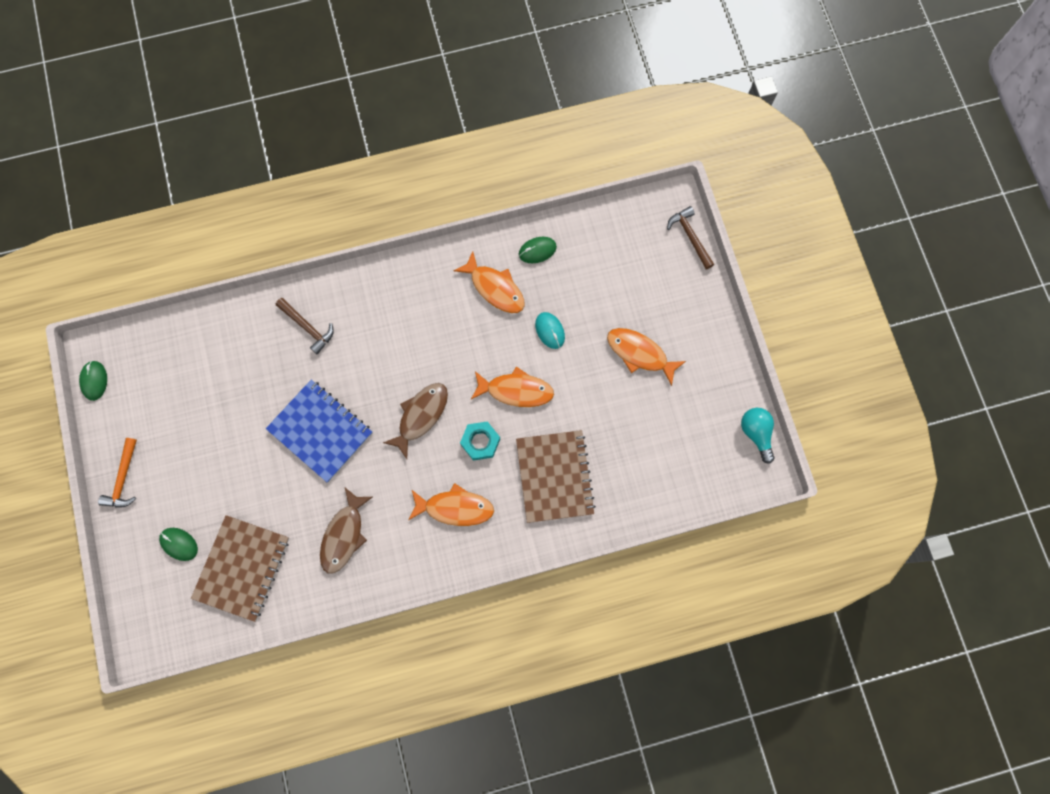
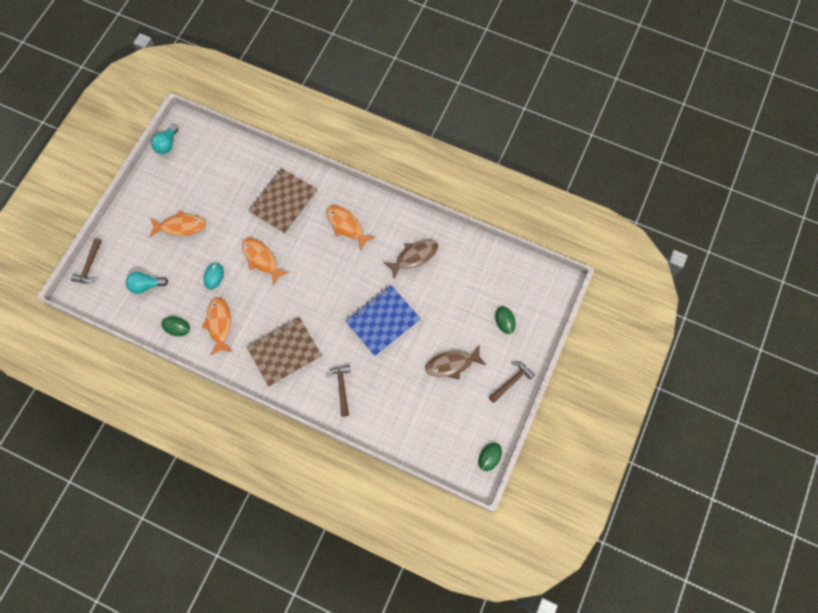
camera: 140 degrees left, 5 degrees down
(123, 478) = (511, 381): orange hammer -> brown hammer
(242, 568) = (480, 281): brown notebook -> brown notebook (284, 352)
(320, 431) = (383, 321): blue notebook -> blue notebook turned 60 degrees clockwise
(421, 416) = (323, 286): brown fish -> brown fish (452, 364)
(480, 442) = (304, 248): turquoise nut -> none
(610, 264) = (146, 285): none -> turquoise light bulb
(640, 354) = (181, 226): orange fish -> orange fish turned 75 degrees counterclockwise

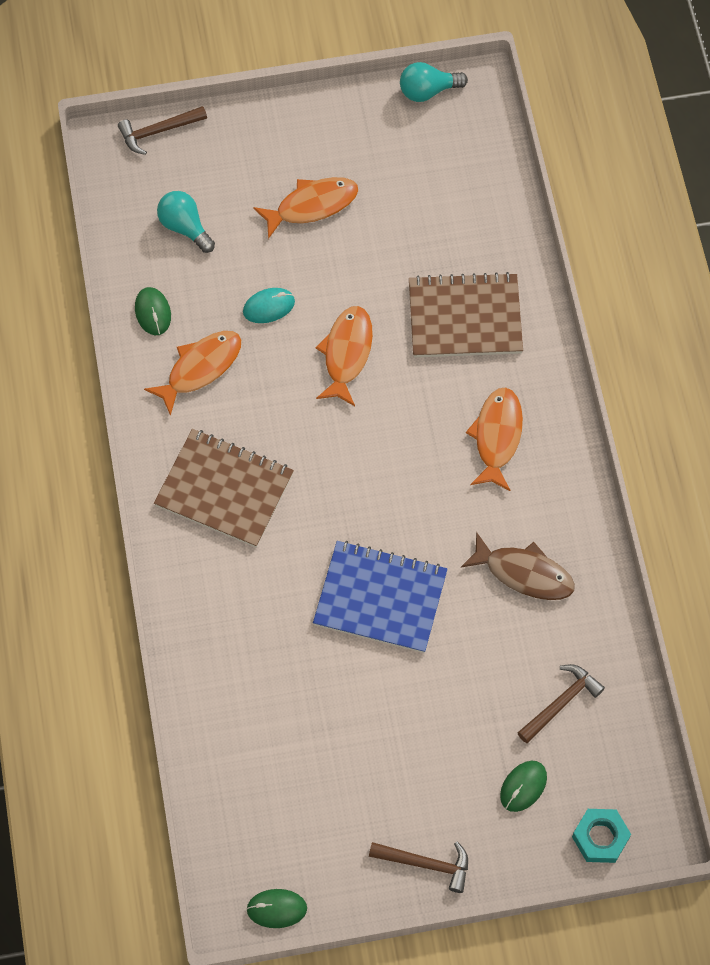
camera: 55 degrees right, 5 degrees down
(181, 226) = (312, 205): orange fish -> orange fish turned 75 degrees counterclockwise
(341, 388) = (228, 611): brown hammer -> brown hammer (561, 703)
(452, 364) = (387, 751): brown fish -> none
(546, 305) = (600, 837): none -> turquoise nut

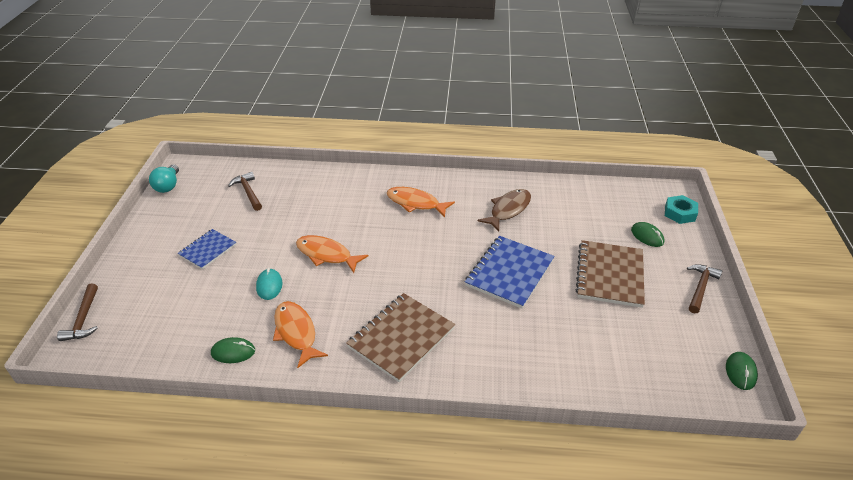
camera: 75 degrees left, 25 degrees down
(185, 227) = (175, 319): turquoise light bulb -> none
(312, 205) = (207, 250): orange fish -> blue notebook
(465, 318) = (330, 200): brown notebook -> brown notebook (610, 275)
(561, 703) = (594, 212): brown hammer -> brown hammer (248, 192)

